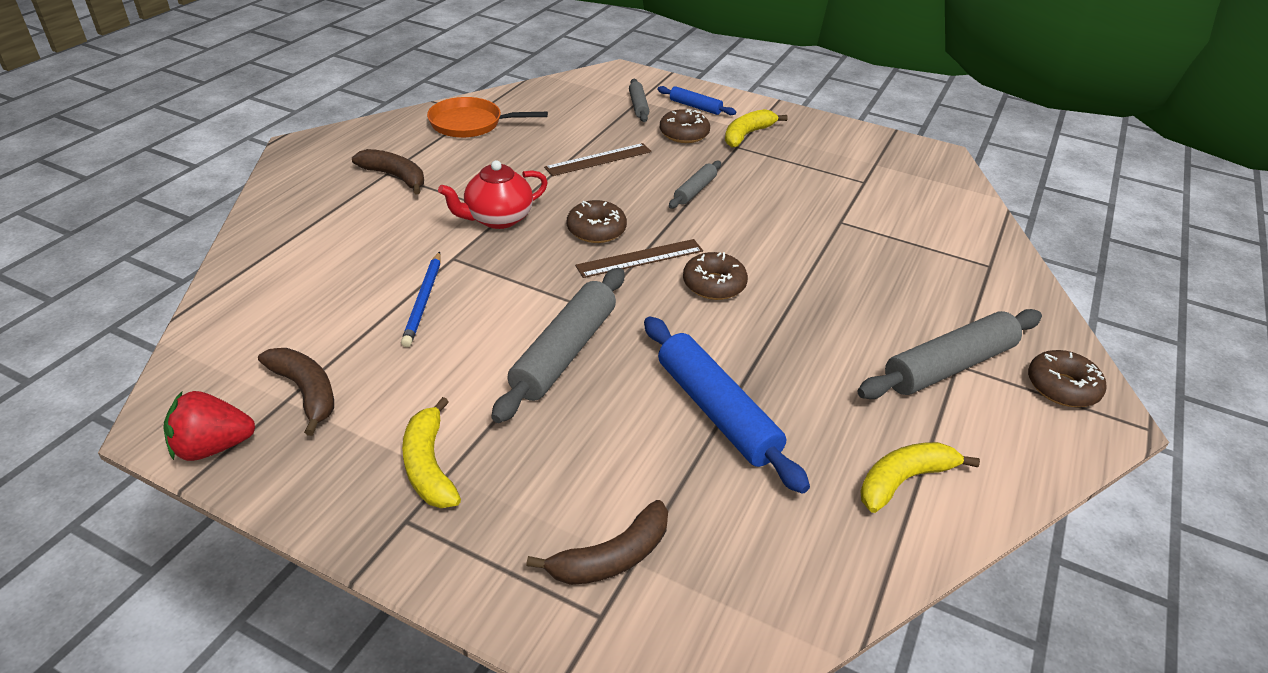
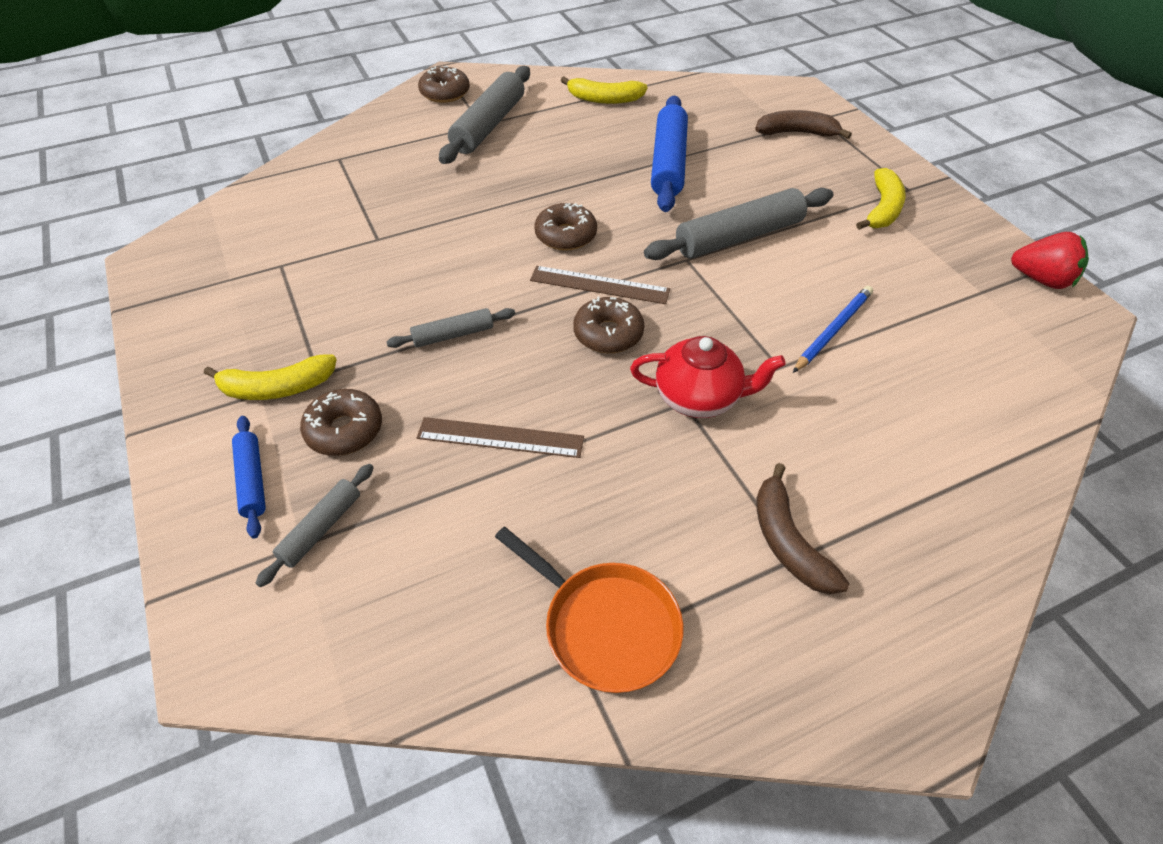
camera: 140 degrees left, 10 degrees up
(306, 392) = (963, 291): brown banana -> none
(949, 366) = (488, 125): grey rolling pin -> grey rolling pin turned 75 degrees counterclockwise

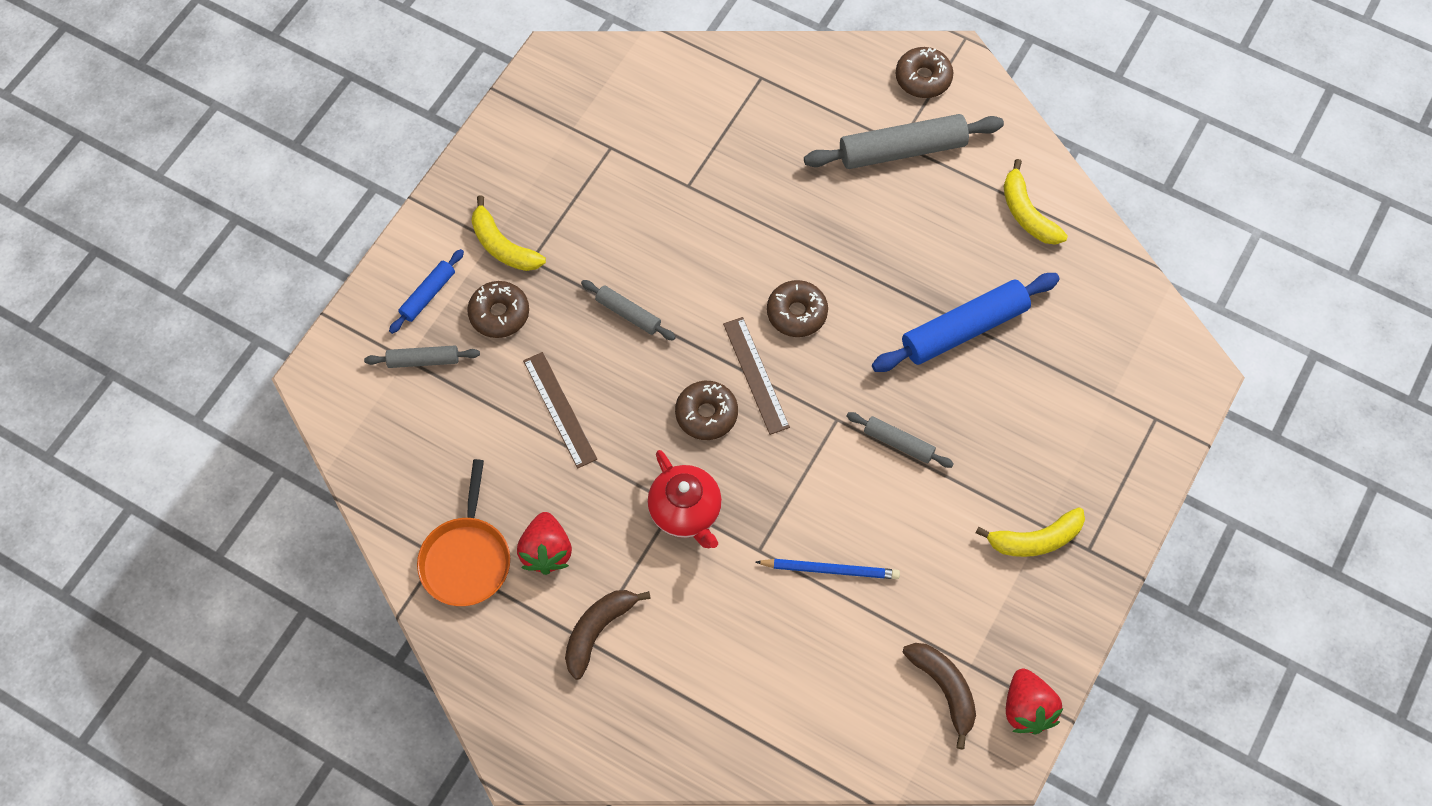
camera: 55 degrees right, 15 degrees up
(656, 538) = (546, 551): none -> red strawberry
(739, 237) = (898, 443): grey rolling pin -> grey rolling pin, size x0.53
(797, 133) = (1109, 410): brown banana -> brown banana (944, 689)

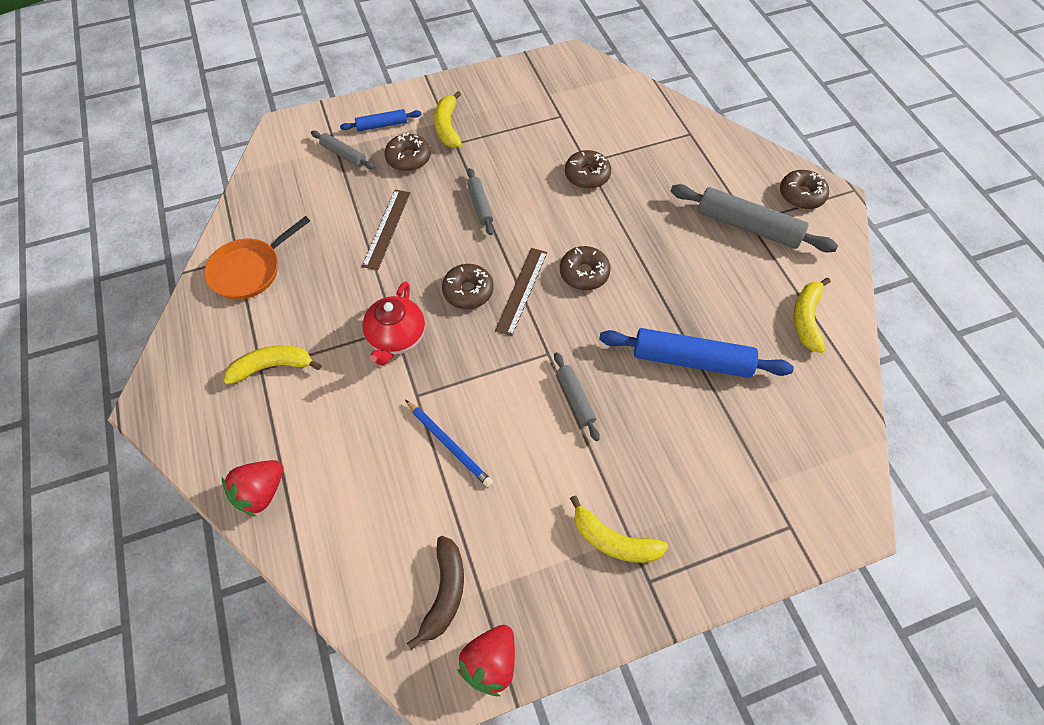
camera: 40 degrees right, 5 degrees down
(546, 551) = (295, 299): red strawberry -> red strawberry (261, 492)
(598, 631) = (272, 367): brown banana -> yellow banana
(702, 201) = (587, 175): none -> brown donut

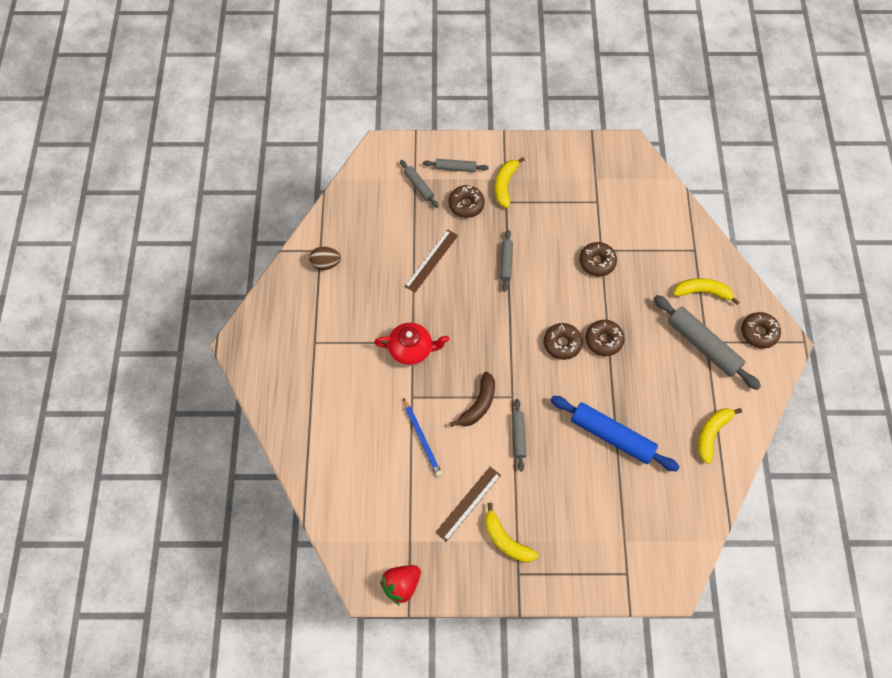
camera: 20 degrees right, 5 degrees up
(249, 270) = (326, 264): orange pan -> brown egg
(261, 492) = (293, 429): red strawberry -> none
(272, 367) = (323, 343): yellow banana -> yellow banana (702, 292)
(382, 125) = (455, 168): blue rolling pin -> grey rolling pin
(396, 338) = (411, 350): red teapot -> red teapot turned 120 degrees counterclockwise
(445, 593) = (388, 534): brown banana -> brown banana (478, 404)
(468, 291) = (473, 330): brown donut -> brown donut (603, 340)
(522, 290) = (511, 342): brown ruler -> brown ruler (468, 503)

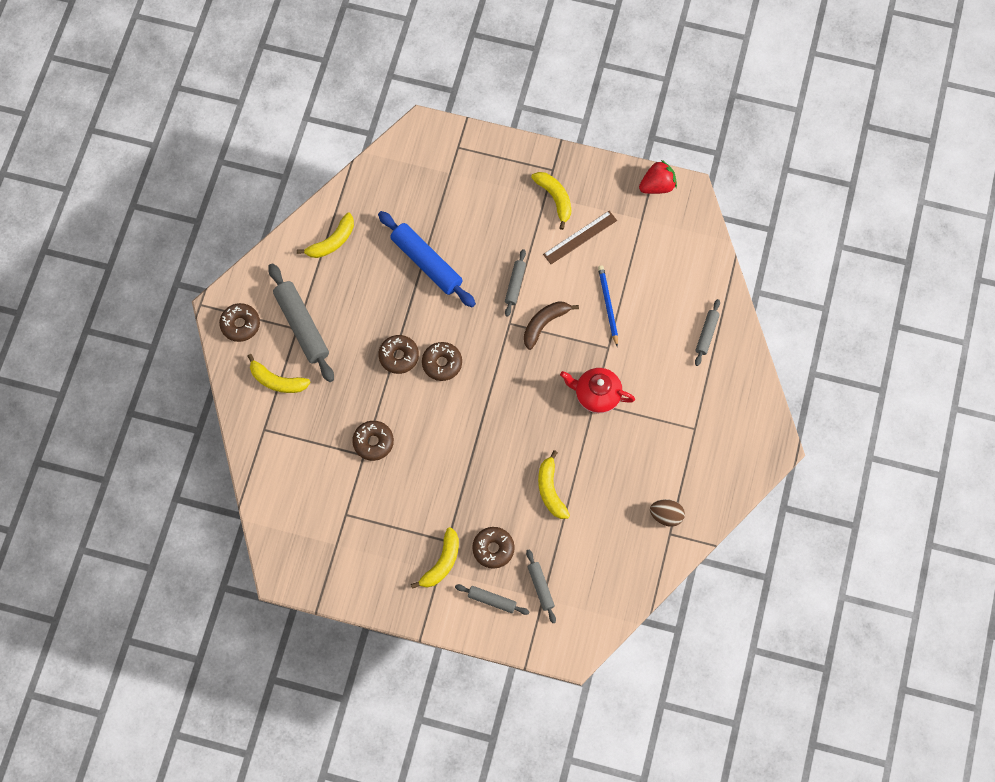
camera: 165 degrees left, 5 degrees up
(431, 260) = (550, 490): brown ruler -> yellow banana
(506, 262) = (470, 467): grey rolling pin -> grey rolling pin (706, 334)

